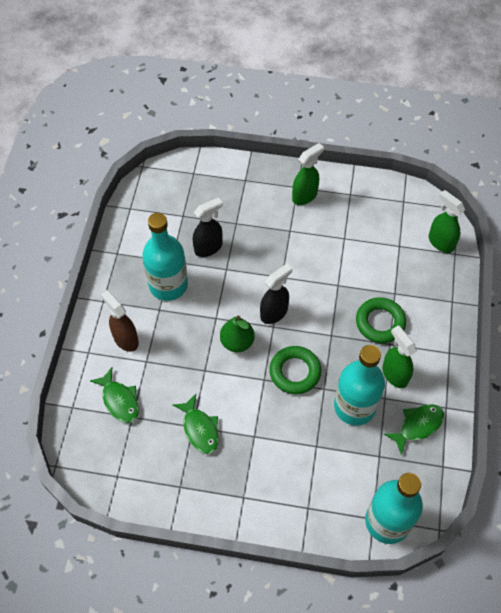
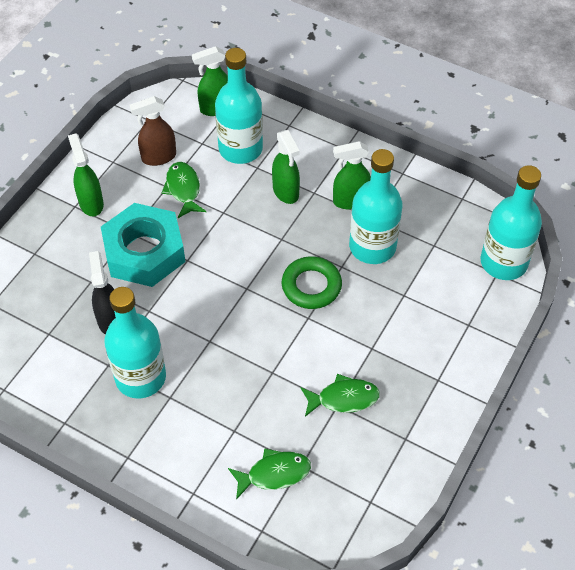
camera: 70 degrees left, 5 degrees down
(125, 339) = (194, 445): brown spray bottle -> brown spray bottle (158, 157)
(237, 342) = (250, 329): green pear -> none
(274, 313) = (230, 282): black spray bottle -> none
(276, 246) = (144, 252): none -> turquoise nut
(380, 322) = (286, 192): green ring -> green spray bottle
(407, 275) = (240, 149): none -> turquoise bottle
(417, 426) = (413, 202): green fish -> green fish (183, 189)

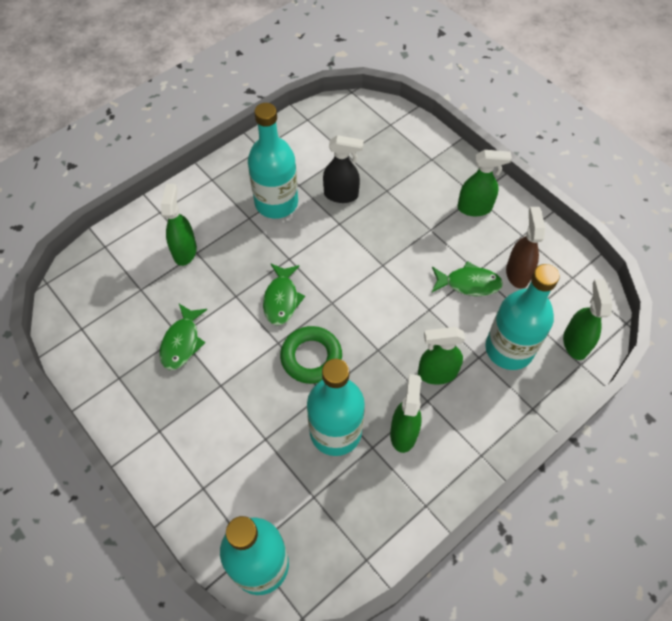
camera: 110 degrees right, 5 degrees up
(144, 252) = (404, 235): turquoise nut -> none
(236, 442) = (185, 251): none -> green spray bottle
(274, 474) = (144, 268): green fish -> green fish (281, 299)

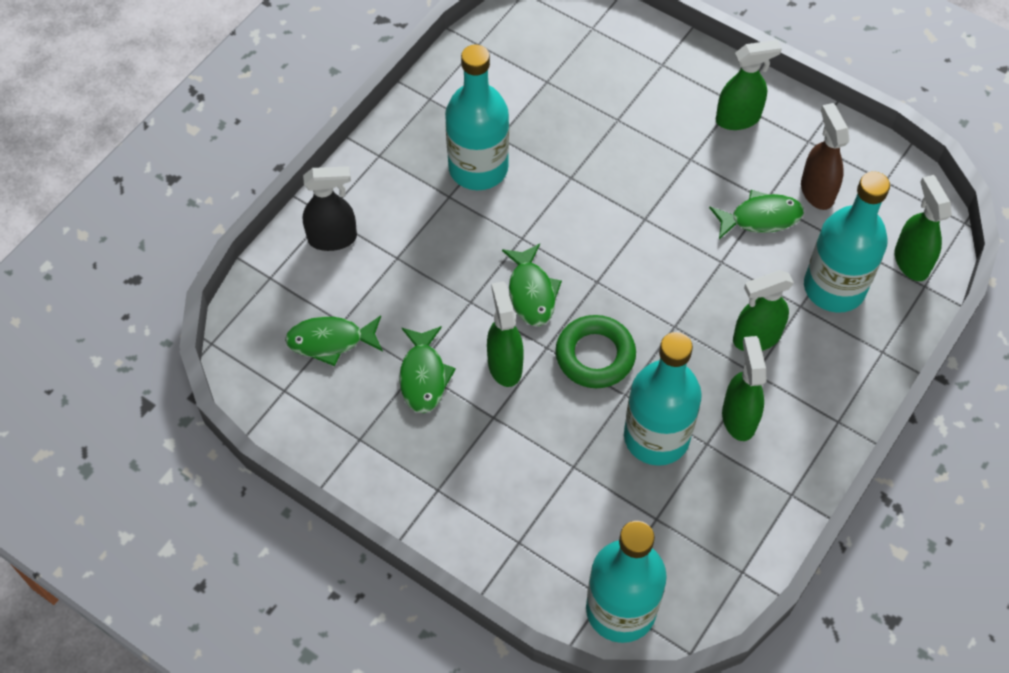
camera: 15 degrees left, 0 degrees up
(127, 301) = (330, 341): none -> green fish
(185, 251) = (381, 259): green spray bottle -> green spray bottle (504, 365)
(341, 195) = (560, 139): black spray bottle -> black spray bottle (333, 238)

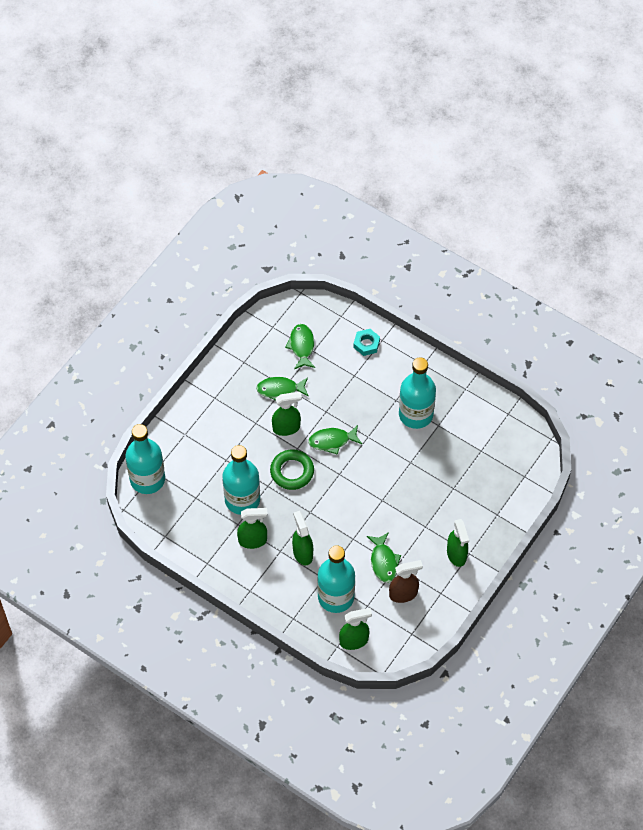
camera: 90 degrees right, 0 degrees up
(333, 238) = (366, 344): black spray bottle -> turquoise nut

